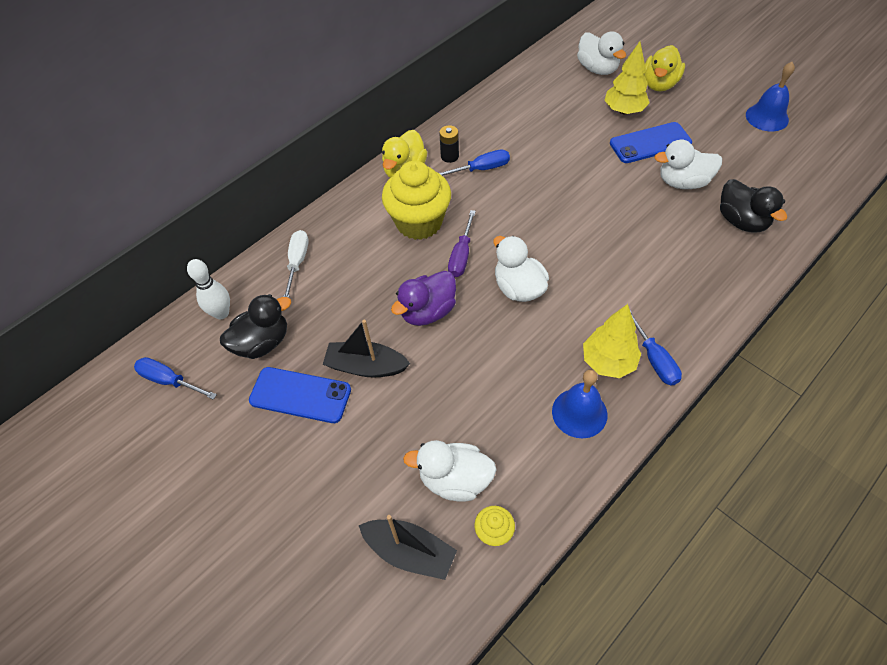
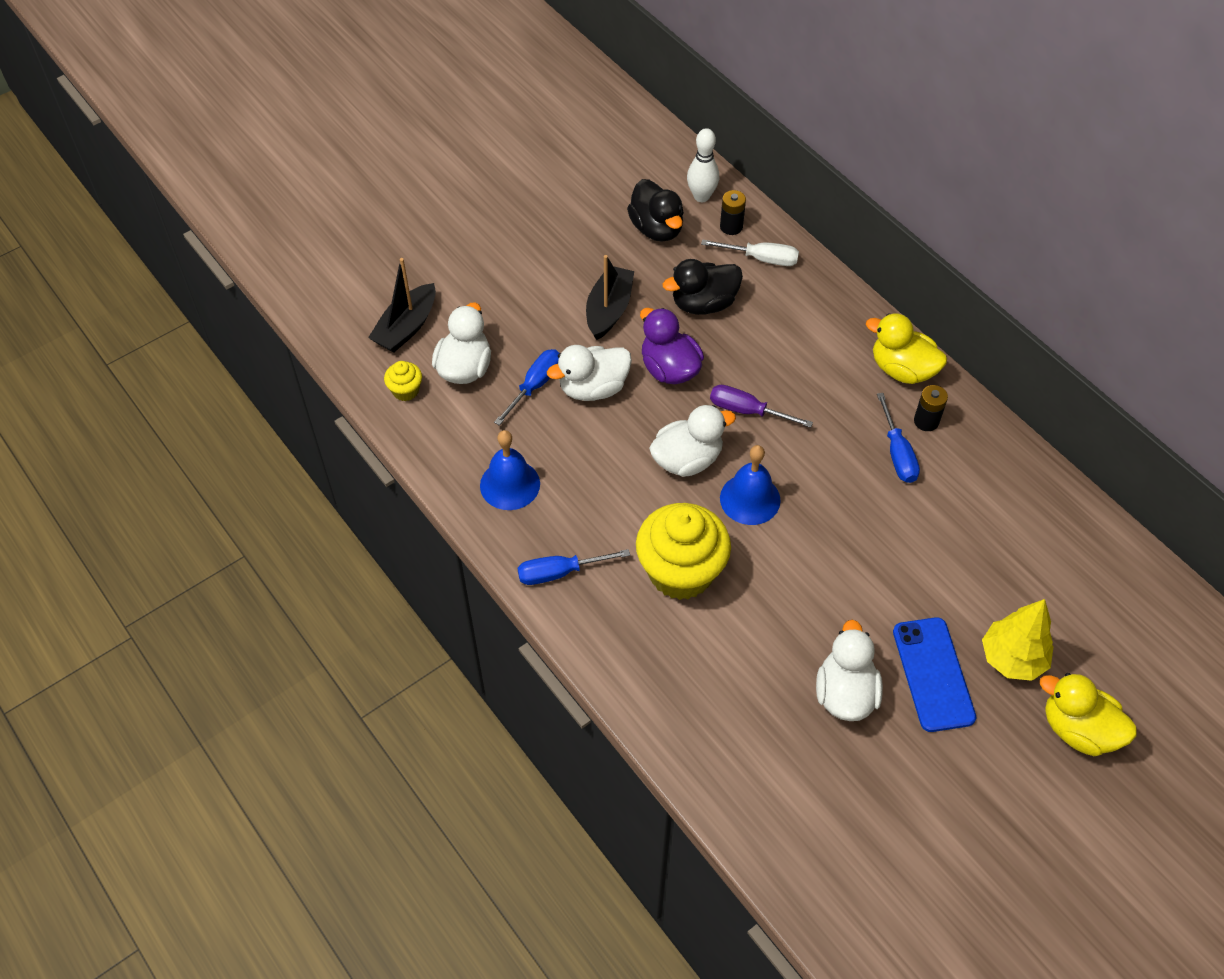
camera: 95 degrees right, 0 degrees up
(169, 381) = (626, 161): blue screwdriver -> blue screwdriver (535, 385)
(260, 287) = (731, 227): none -> black battery
(300, 395) = (587, 257): blue phone -> none
(419, 222) = (808, 375): yellow cupcake -> yellow cupcake (681, 572)
(597, 69) = (1122, 647): white duck -> white duck (593, 388)
(608, 362) = (565, 526): yellow tree -> none
(741, 221) = (758, 745): black duck -> black duck (703, 303)
(767, 117) = (984, 869): blue bell -> blue bell (750, 499)

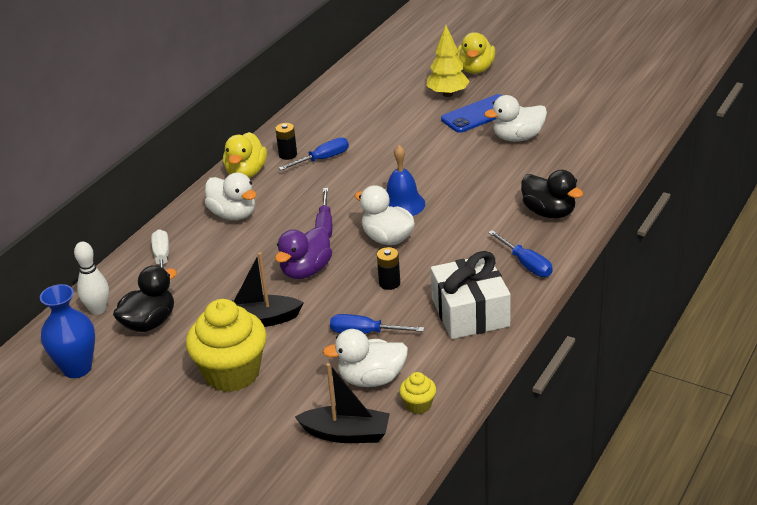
camera: 110 degrees left, 20 degrees down
(510, 484) = (470, 312): blue bell -> white gift
(593, 388) = (349, 302): white duck -> white duck (233, 214)
(620, 169) = (77, 368): none -> blue vase
(681, 572) = (483, 215): yellow cupcake -> yellow cupcake (232, 373)
(703, 303) = (227, 273): black duck -> black duck (549, 212)
(731, 227) = (130, 283): black battery -> black battery (389, 283)

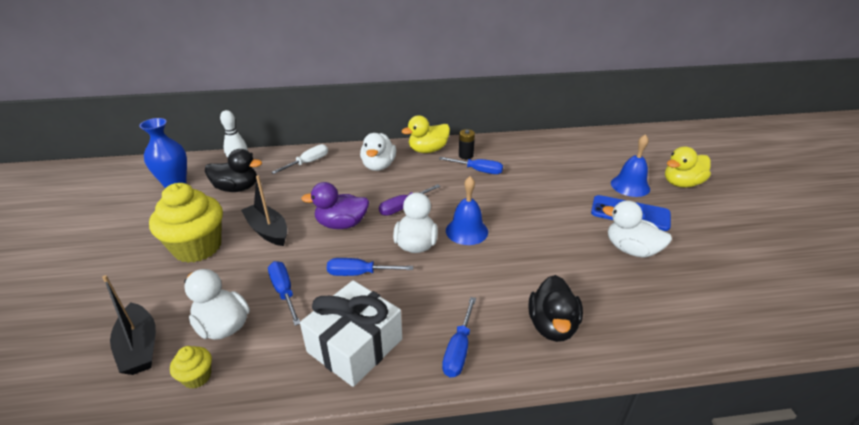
camera: 50 degrees right, 0 degrees up
(389, 283) = (359, 273): black battery -> blue screwdriver
(447, 94) = (630, 186): yellow tree -> blue bell

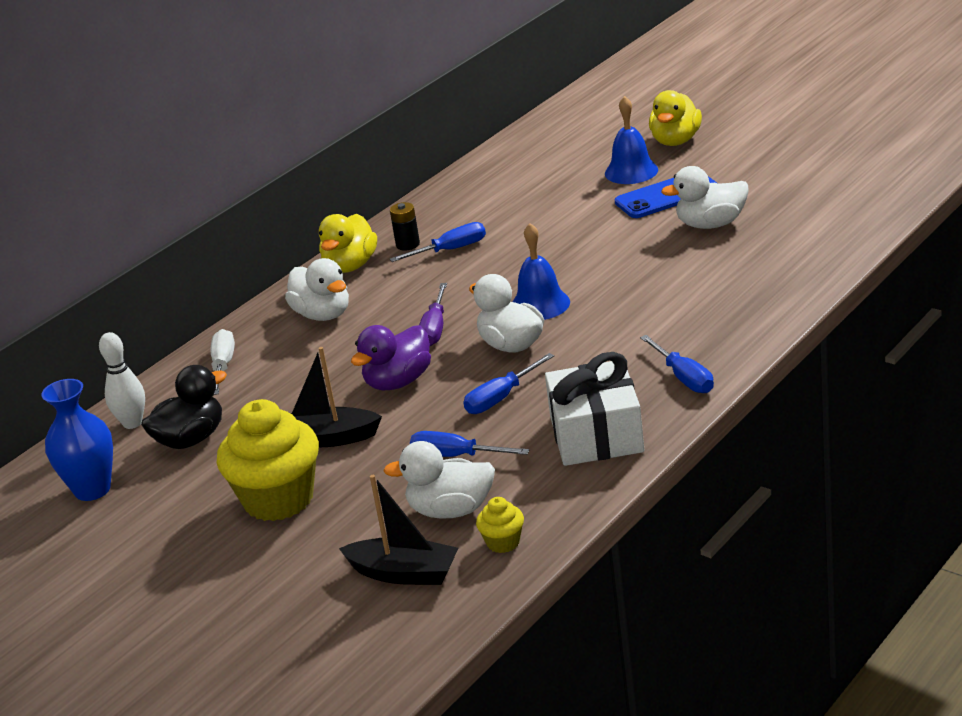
camera: 40 degrees left, 5 degrees down
(552, 326) = (729, 316): black duck -> none

